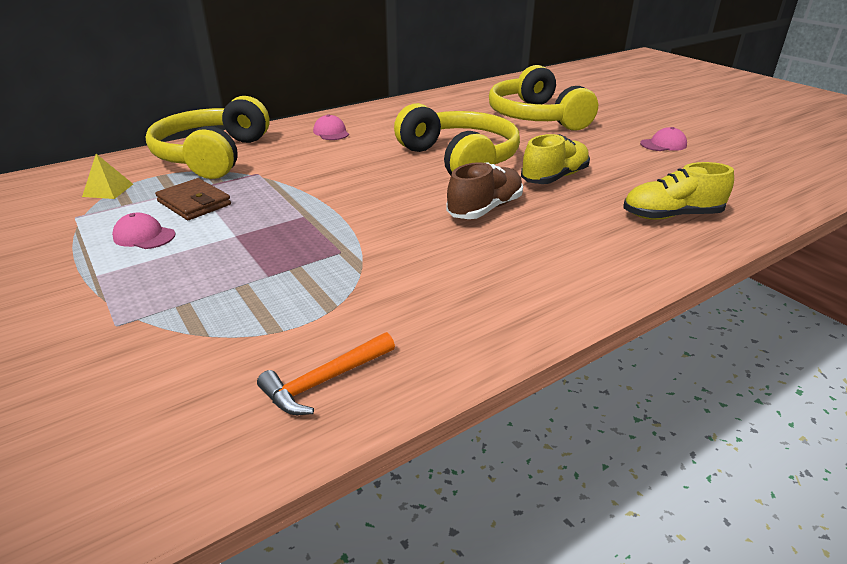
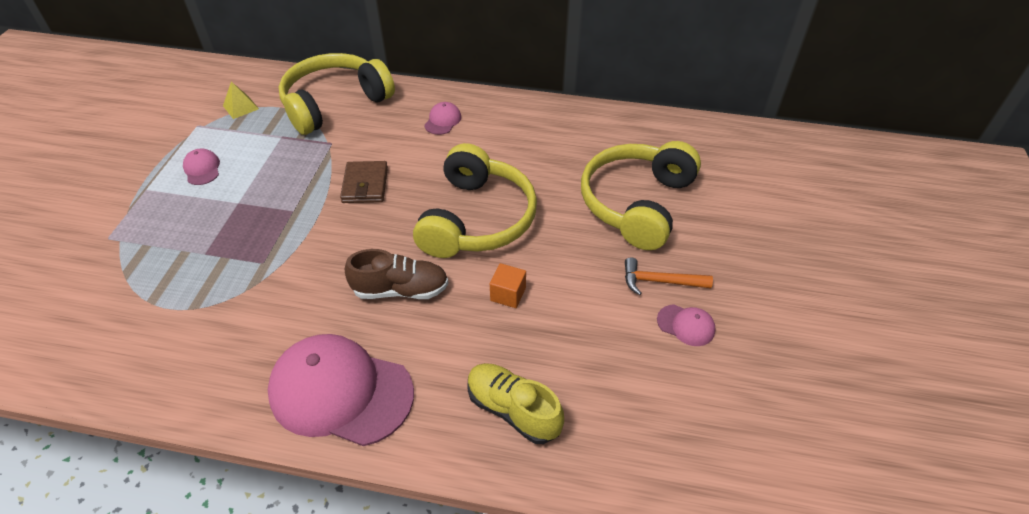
camera: 45 degrees right, 15 degrees up
(194, 203) = (261, 153): brown wallet -> brown wallet (365, 185)
(325, 381) = (120, 358): orange hammer -> orange hammer (660, 281)
(554, 177) = (508, 294): yellow shoe -> orange cube
(562, 272) = (341, 392): none -> pink cap

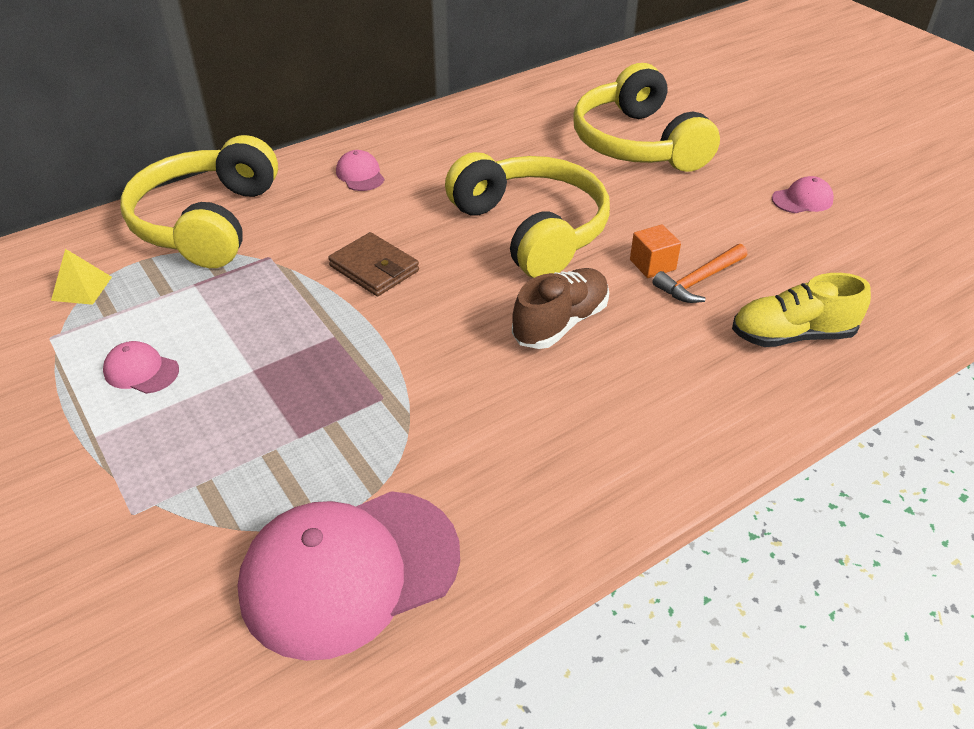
camera: 45 degrees left, 5 degrees down
(341, 392) = (648, 431): pink cap -> pink cap (350, 571)
(660, 281) = (740, 184): orange hammer -> orange hammer (699, 280)

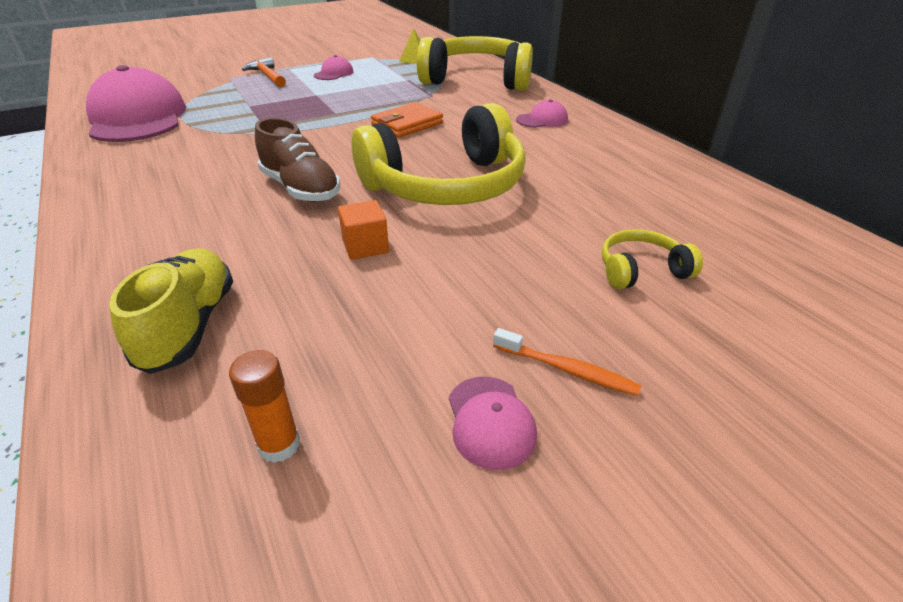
camera: 95 degrees right, 5 degrees down
(374, 268) = (407, 124): brown wallet -> orange wallet
(637, 143) = (641, 270): yellow headphones -> yellow headphones, size x0.44
(699, 280) = (324, 273): orange hammer -> orange hammer (267, 76)
(749, 175) = (567, 369): none -> orange toothbrush
(861, 268) = (279, 445): none -> orange glue stick

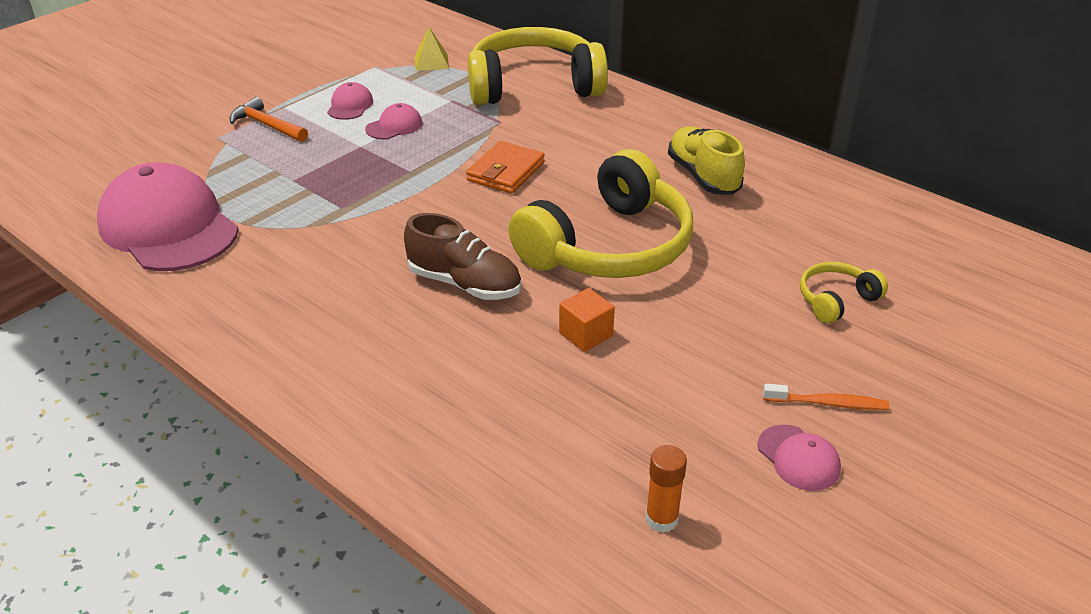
camera: 20 degrees left, 0 degrees up
(189, 326) = (498, 451): yellow shoe -> yellow shoe (703, 176)
(542, 120) = (646, 137): pink cap -> pink cap (394, 126)

